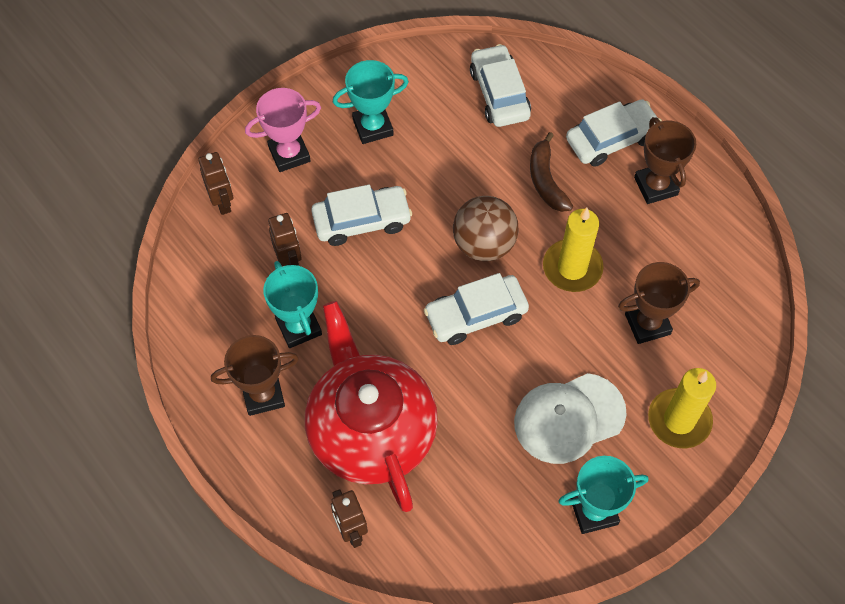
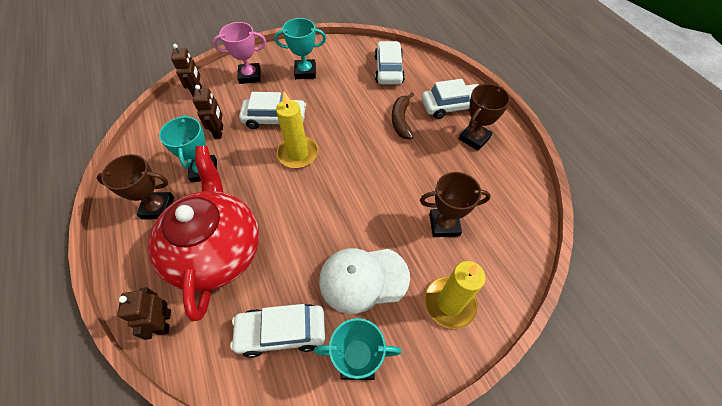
camera: 15 degrees right, 5 degrees down
(476, 315) = (323, 190): white car -> white car (281, 332)
(484, 244) = (346, 148): brown ball -> none
(572, 268) = (401, 175): yellow candle -> yellow candle (298, 154)
(655, 186) = (474, 138): brown trophy -> brown trophy turned 45 degrees clockwise

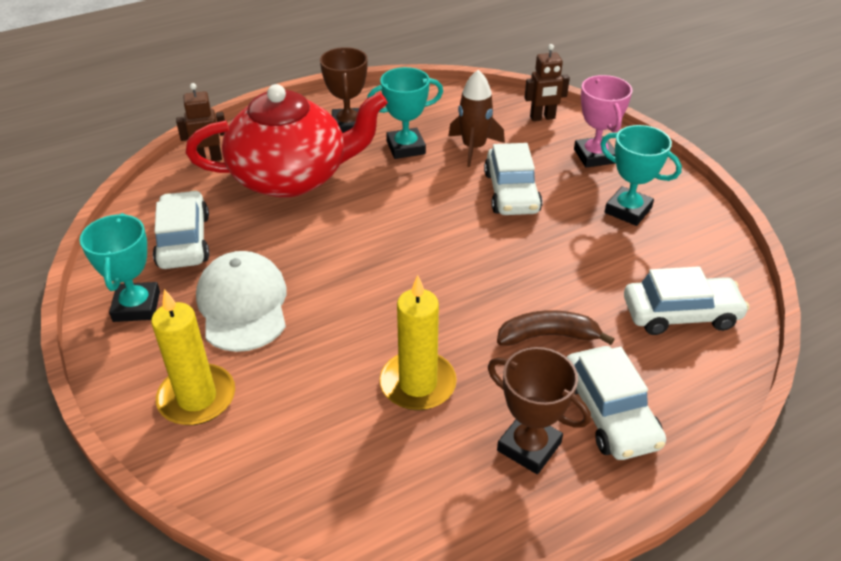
camera: 85 degrees right, 15 degrees down
(219, 132) = (474, 148): brown robot -> brown rocket
(298, 154) = (448, 223): yellow candle -> yellow candle (418, 384)
(305, 72) = (628, 210): turquoise trophy -> turquoise trophy turned 45 degrees counterclockwise
(444, 224) = (328, 394): brown trophy -> none

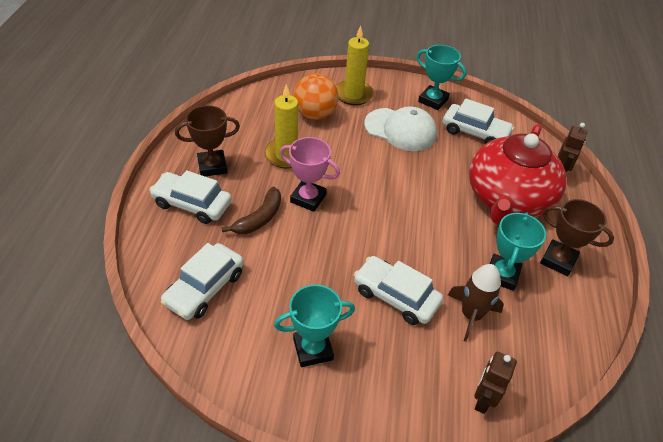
camera: 125 degrees right, 5 degrees up
(294, 411) = (315, 114): none -> orange ball
(594, 156) = (395, 389): pink trophy -> pink trophy (308, 198)

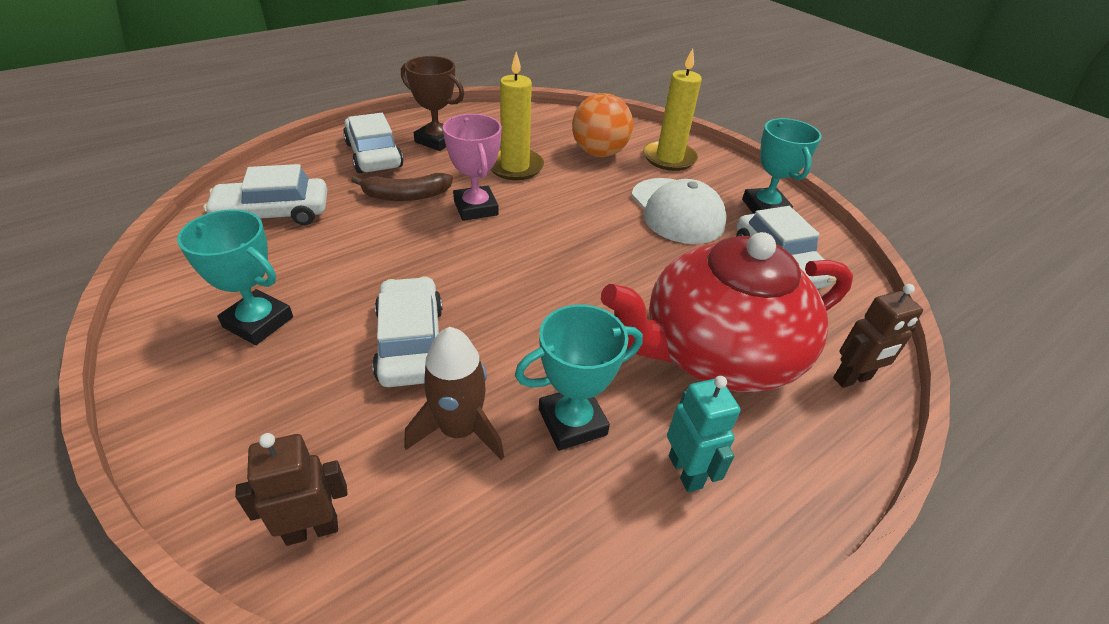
camera: 45 degrees right, 5 degrees down
(558, 260) = (685, 471): brown trophy -> turquoise robot

